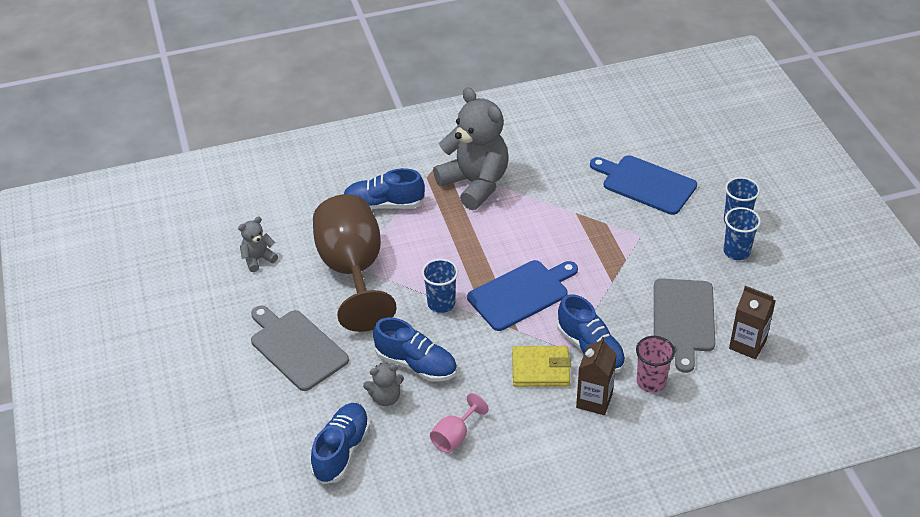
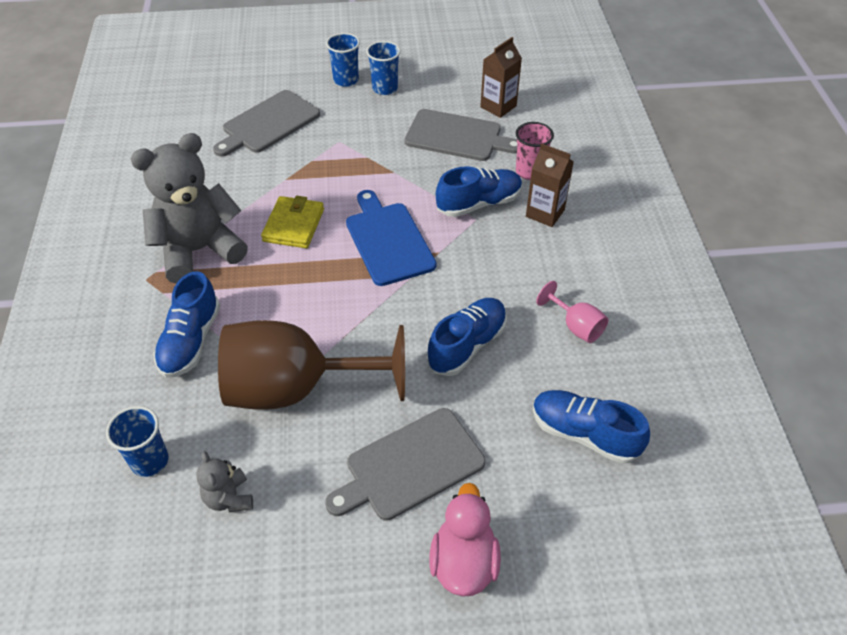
camera: 80 degrees left, 5 degrees up
(224, 389) = (464, 562): none -> pink duck
(385, 398) = (511, 381): grey teddy bear -> none
(441, 303) = (380, 309): blue cup -> blue cup (150, 461)
(540, 369) = (497, 244): yellow wallet -> yellow wallet (294, 225)
(645, 184) = (268, 124): blue cutting board -> grey cutting board

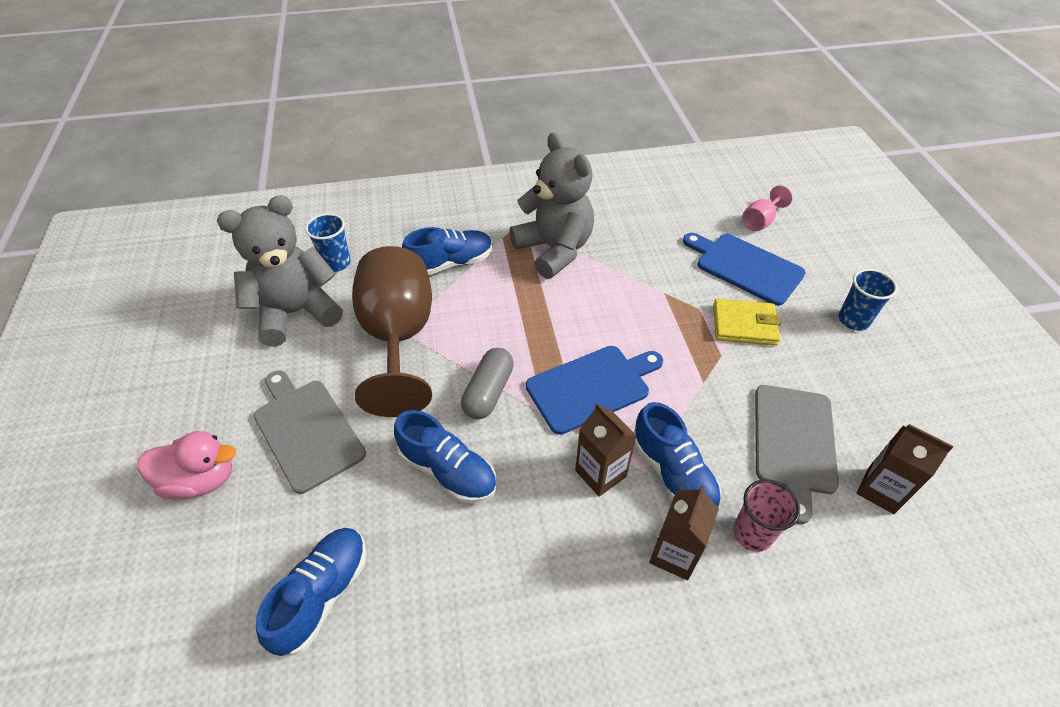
camera: 85 degrees right, 0 degrees up
(190, 341) = (450, 263): blue shoe -> blue shoe turned 150 degrees clockwise
(229, 498) = (296, 312): grey teddy bear -> grey teddy bear, size x2.21
(268, 124) = (745, 267): grey cutting board -> blue cutting board
(294, 225) = (599, 308): yellow wallet -> yellow wallet (744, 325)
(382, 313) = (488, 392): none -> grey capsule
(385, 88) = (856, 359): blue cup -> none
(476, 245) = (600, 473): none -> brown carton
(576, 326) = (478, 590): pink goblet -> pink goblet (760, 221)

